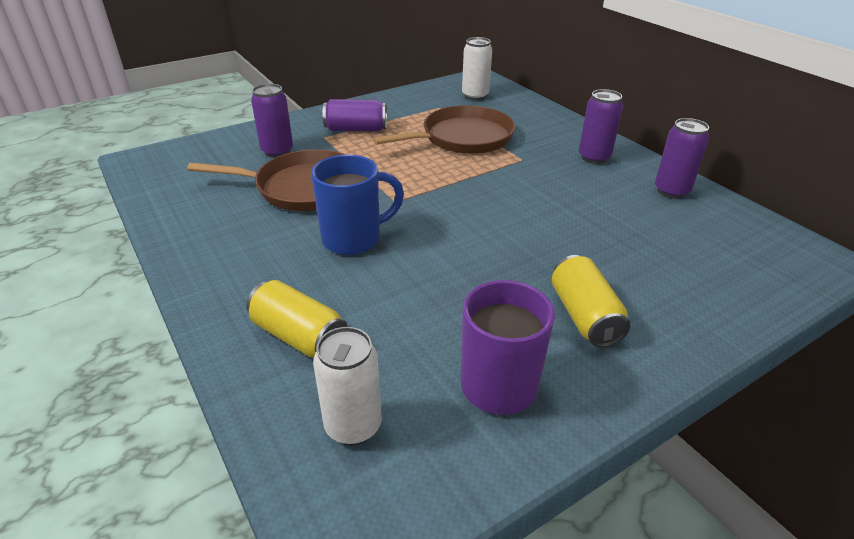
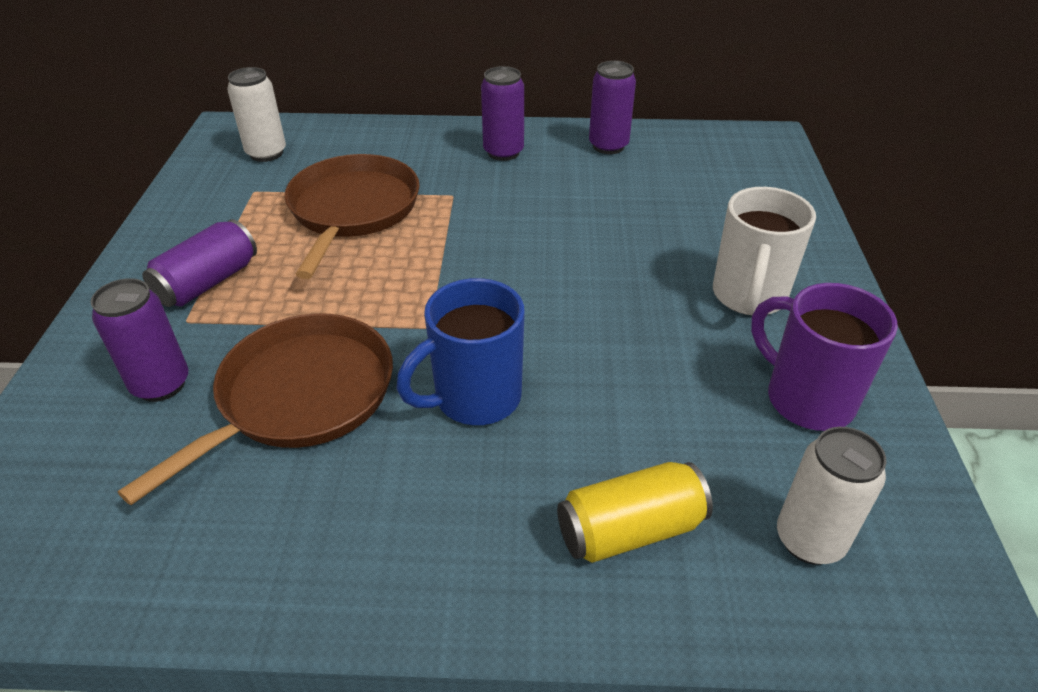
camera: 55 degrees left, 5 degrees up
(354, 239) = (475, 398): blue mug -> blue mug turned 135 degrees counterclockwise
(584, 316) = (748, 297): yellow can -> white mug

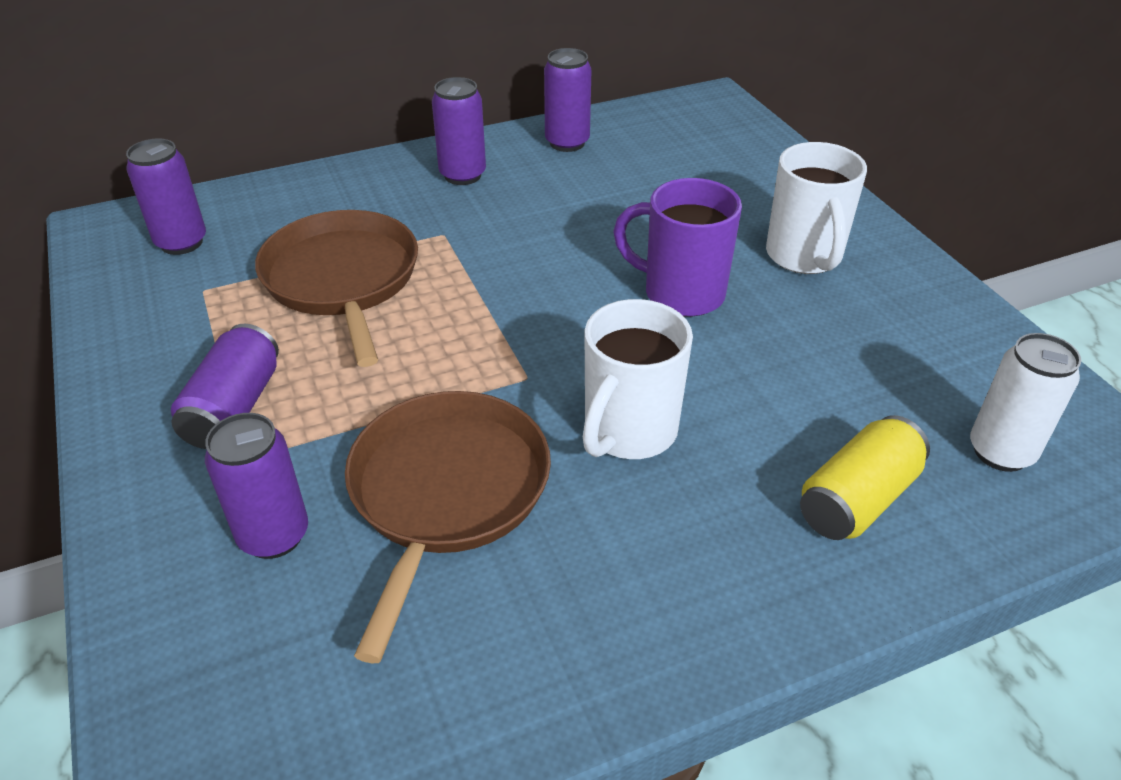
camera: 25 degrees left, 0 degrees up
(266, 153) = (181, 243): white can -> purple can
(475, 398) = (628, 432): blue mug -> white mug
(806, 399) = (916, 333): purple mug -> purple mug (681, 293)

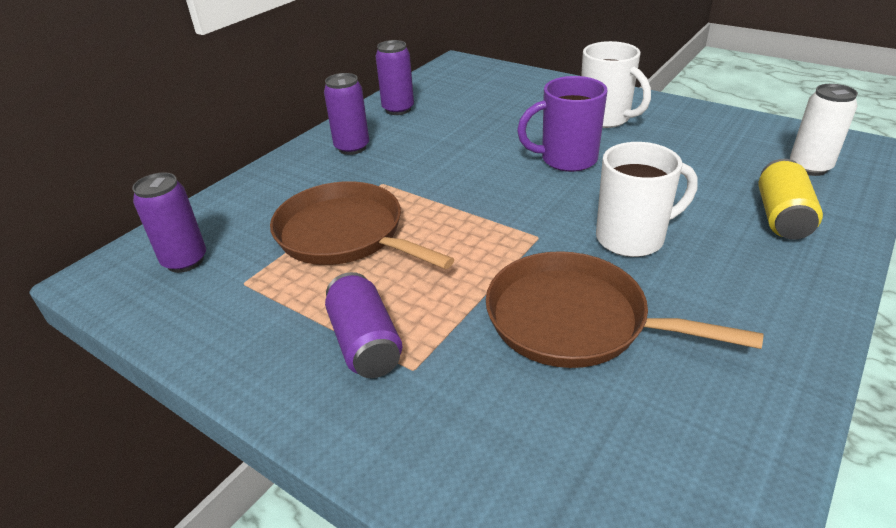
camera: 30 degrees left, 5 degrees down
(274, 535) = (498, 403): purple can -> none
(446, 493) = (575, 320): brown pan -> brown pan turned 45 degrees counterclockwise
(628, 432) = (632, 238): white mug -> white mug turned 105 degrees counterclockwise

